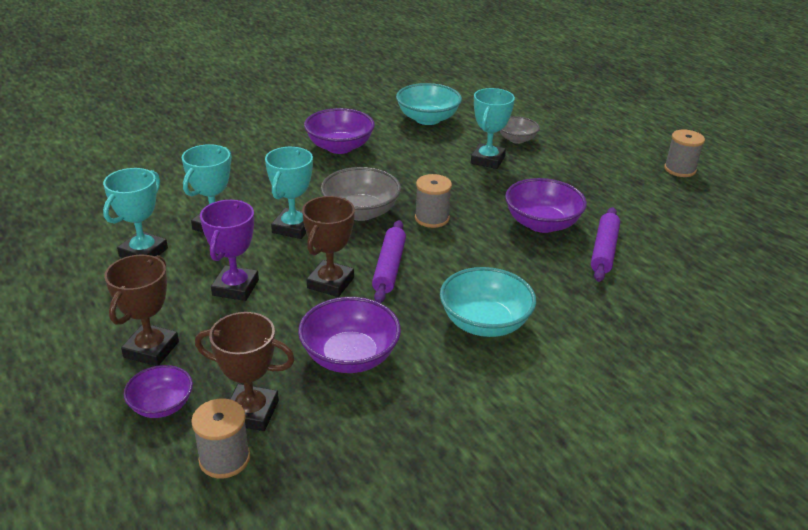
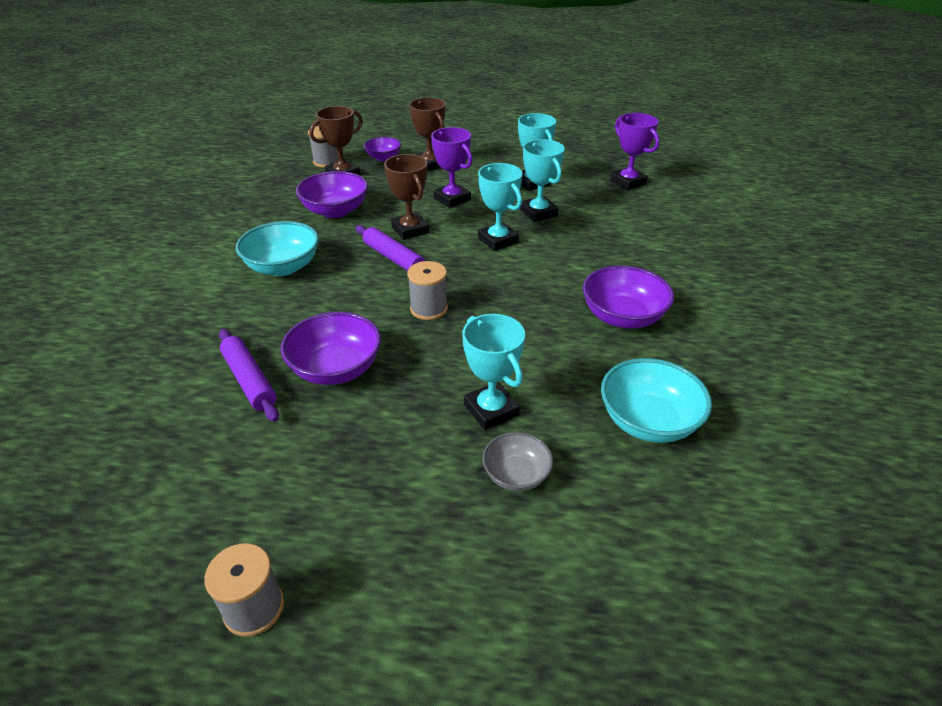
camera: 130 degrees right, 5 degrees up
(93, 199) = (628, 182): none -> purple trophy
(361, 212) = (483, 278): grey bowl -> none

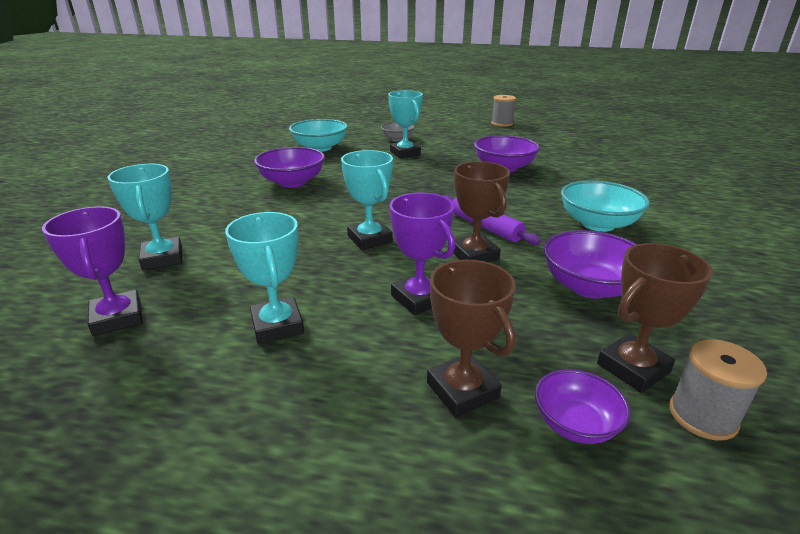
camera: 175 degrees left, 10 degrees down
(249, 380) = (557, 166): purple rolling pin -> none
(429, 309) = (444, 191): grey spool -> none
(538, 213) = (302, 270): turquoise trophy -> turquoise trophy (162, 258)

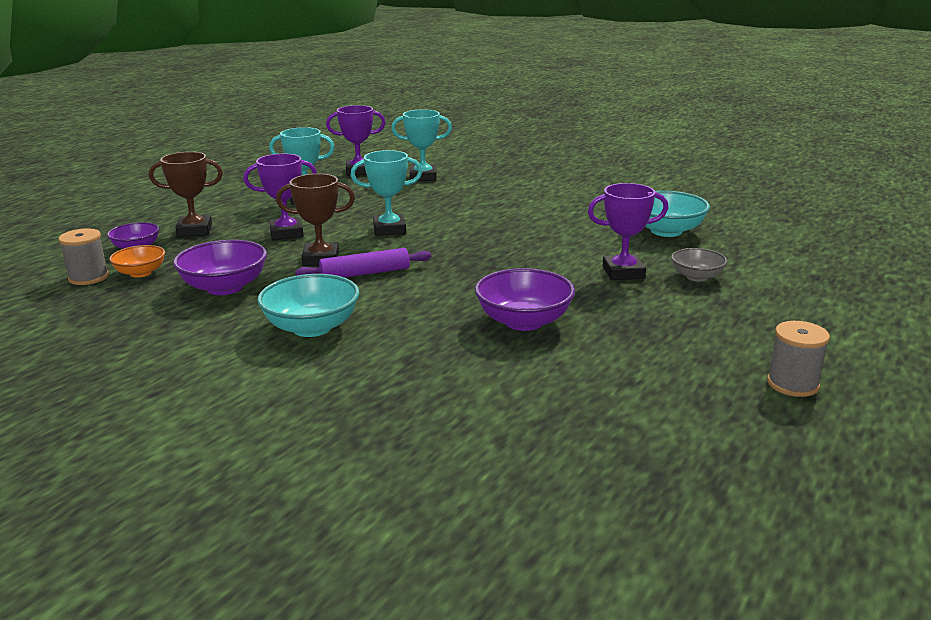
camera: 110 degrees right, 5 degrees down
(292, 182) = (547, 213): purple bowl -> none
(405, 153) = (623, 272): turquoise trophy -> purple trophy
(633, 368) = (140, 273): brown trophy -> orange bowl

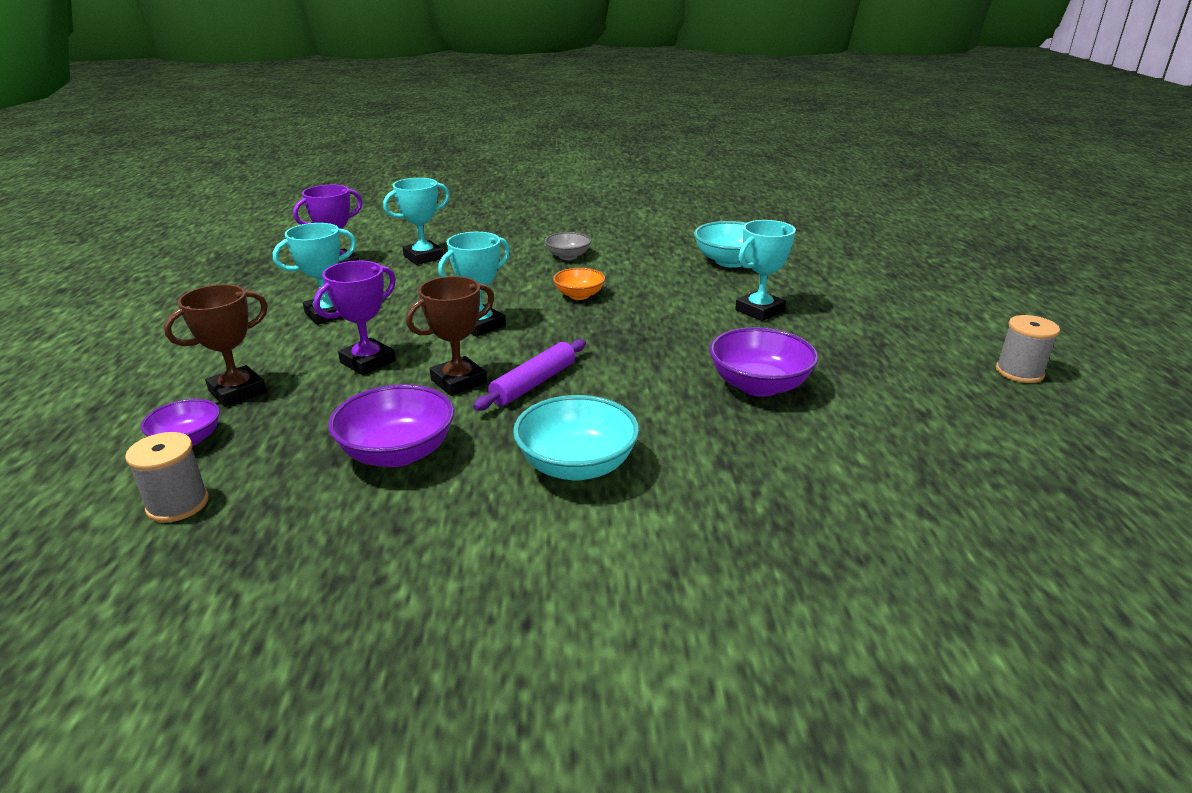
camera: 35 degrees left, 5 degrees up
(140, 273) = (250, 472): orange bowl -> orange bowl (579, 295)
(623, 272) = (759, 311): purple trophy -> turquoise trophy
(697, 277) = (818, 298): grey bowl -> grey bowl (568, 256)

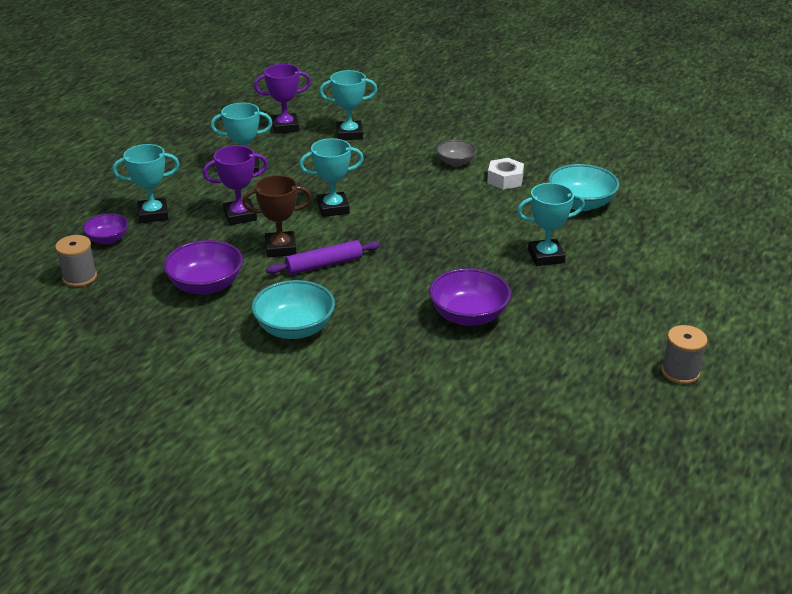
camera: 30 degrees right, 5 degrees up
(237, 391) = (153, 214): brown trophy -> turquoise trophy
(579, 295) = (426, 202): orange bowl -> none
(635, 259) = (505, 179): none -> white nut

